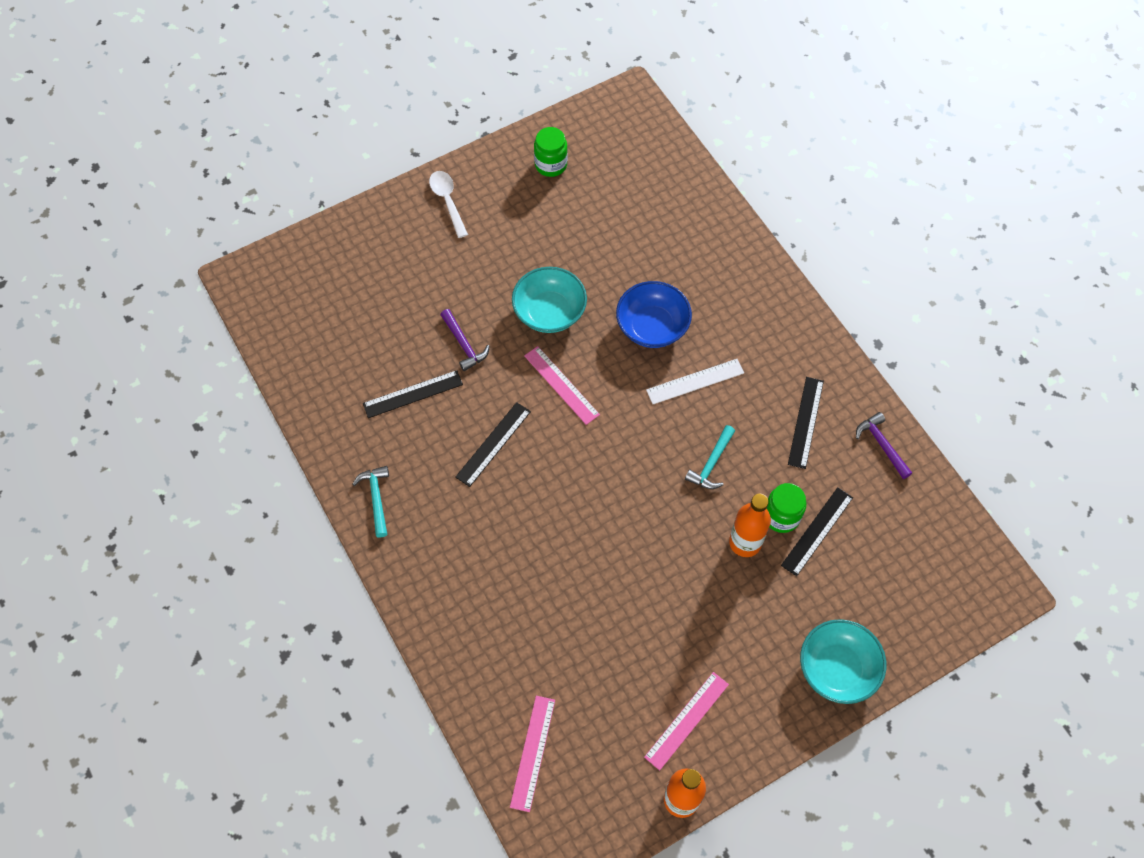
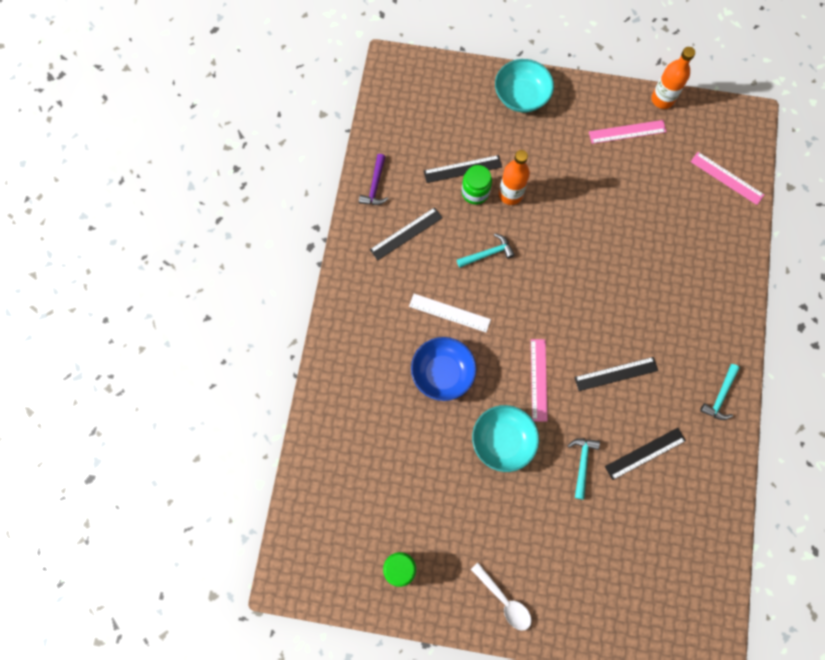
camera: 140 degrees left, 10 degrees up
(413, 394) = (645, 453): black ruler -> black ruler turned 45 degrees counterclockwise
(447, 201) = (504, 600): white spoon -> white spoon turned 60 degrees counterclockwise
(464, 344) = (582, 463): purple hammer -> turquoise hammer
(532, 752) = (727, 178): pink ruler -> pink ruler turned 75 degrees clockwise

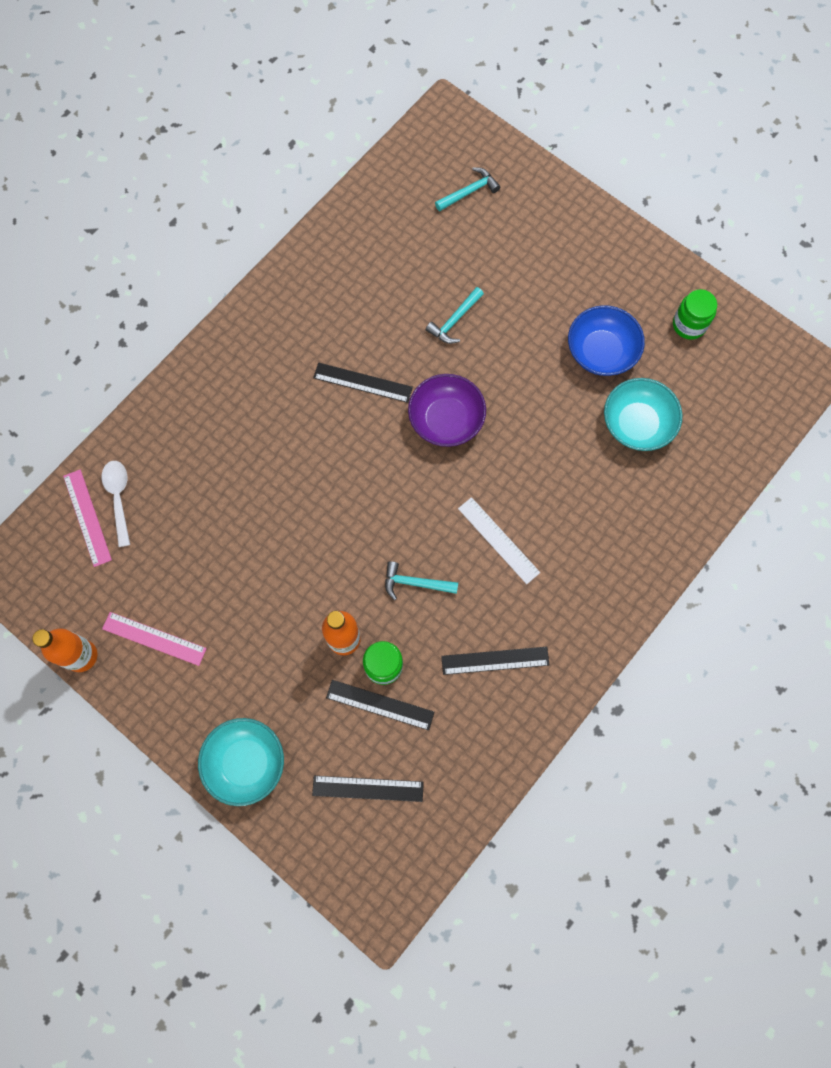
camera: 150 degrees left, 0 degrees up
(375, 186) = (498, 744): purple hammer -> none
(442, 373) = (543, 481): blue bowl -> blue bowl (601, 351)
(503, 441) = (520, 382): turquoise bowl -> turquoise bowl (637, 424)
(504, 600) = (603, 249): white spoon -> white spoon (118, 498)
(538, 379) = (446, 420): pink ruler -> purple bowl
(645, 453) = (387, 297): black ruler -> black ruler (368, 788)
(720, 396) = (275, 307): turquoise hammer -> turquoise hammer (469, 192)

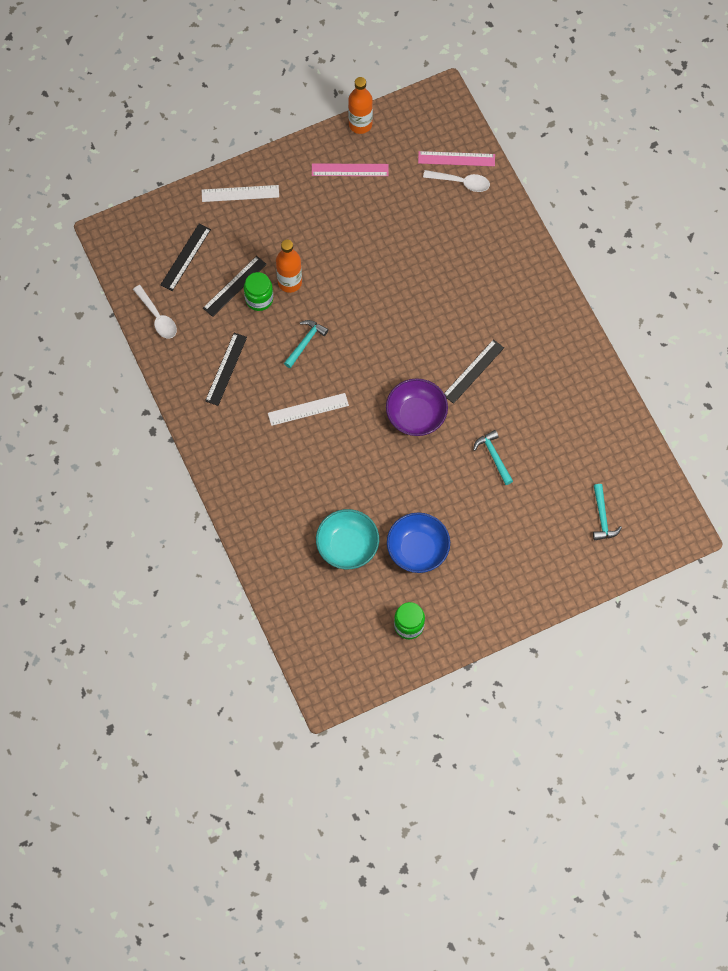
camera: 115 degrees right, 5 degrees down
(154, 638) = (350, 170): pink ruler -> pink ruler turned 45 degrees clockwise
(245, 762) = (240, 193): turquoise bowl -> white ruler
(467, 781) = (157, 317): none -> white spoon

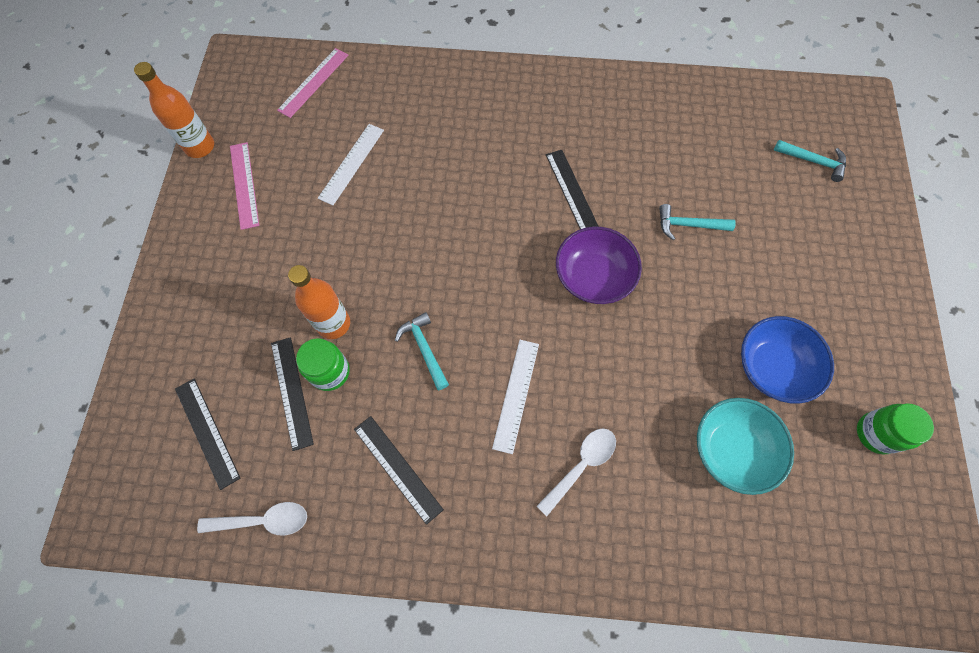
camera: 60 degrees left, 0 degrees up
(240, 193) = (176, 317): white ruler -> white ruler (351, 163)
(350, 170) = (244, 185): pink ruler -> pink ruler turned 45 degrees counterclockwise
(461, 182) = (343, 91): white spoon -> white spoon (581, 465)

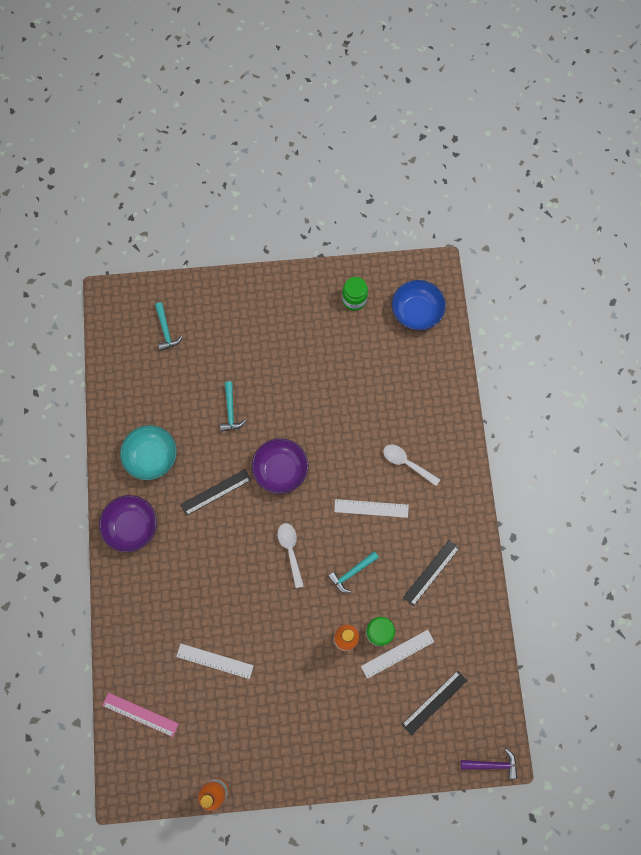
camera: 100 degrees left, 5 degrees up
(89, 502) = (492, 764): none -> purple hammer
(244, 185) = (246, 741): pink ruler -> none
(263, 520) = (478, 647): white spoon -> white spoon (290, 551)
(292, 392) = (397, 654): black ruler -> white ruler
(541, 96) = (131, 526): none -> purple bowl
(732, 449) = (380, 378): turquoise bowl -> turquoise bowl (151, 457)
(773, 367) = (324, 356): blue bowl -> blue bowl (416, 312)
(813, 161) = (166, 330): turquoise hammer -> turquoise hammer turned 150 degrees clockwise

